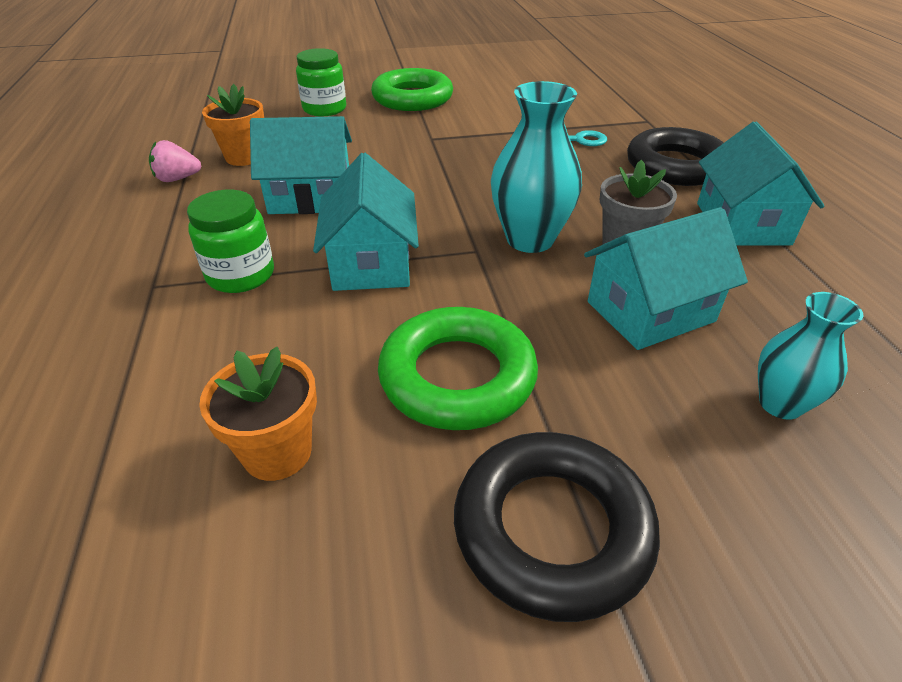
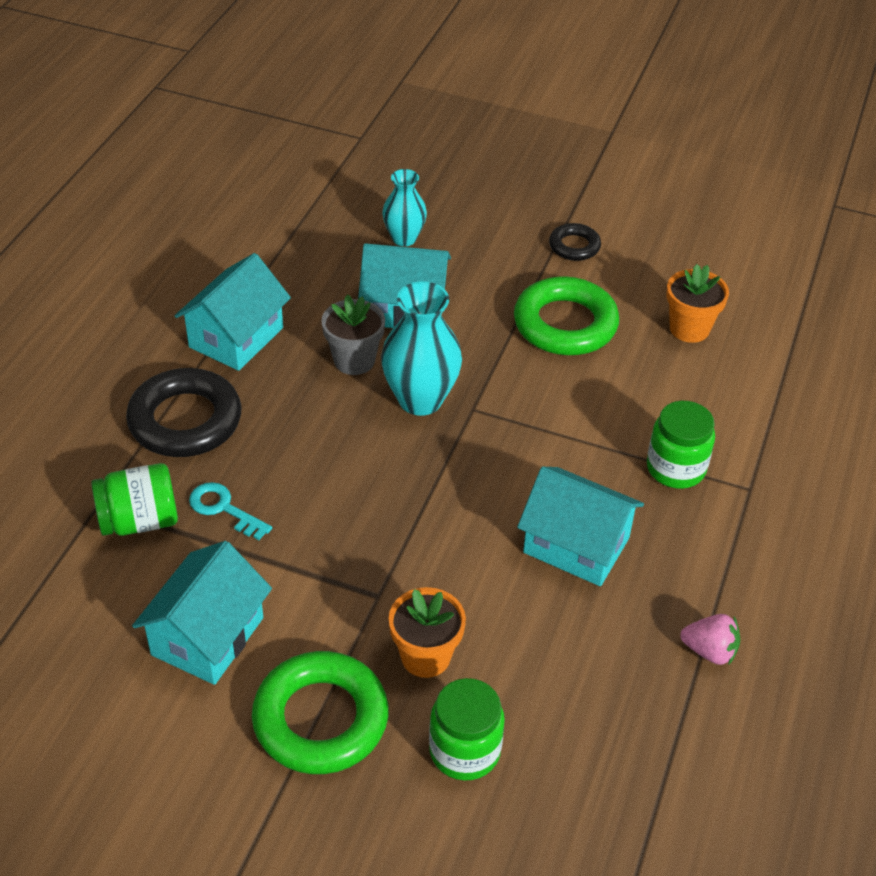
camera: 150 degrees left, 5 degrees up
(244, 157) = (621, 664): orange flower pot -> orange flower pot (425, 656)
(371, 262) = (565, 434): turquoise house -> turquoise house (207, 636)
(552, 529) = (574, 246): black ring -> black ring, size x0.52
(613, 122) = (139, 521): none -> green jar

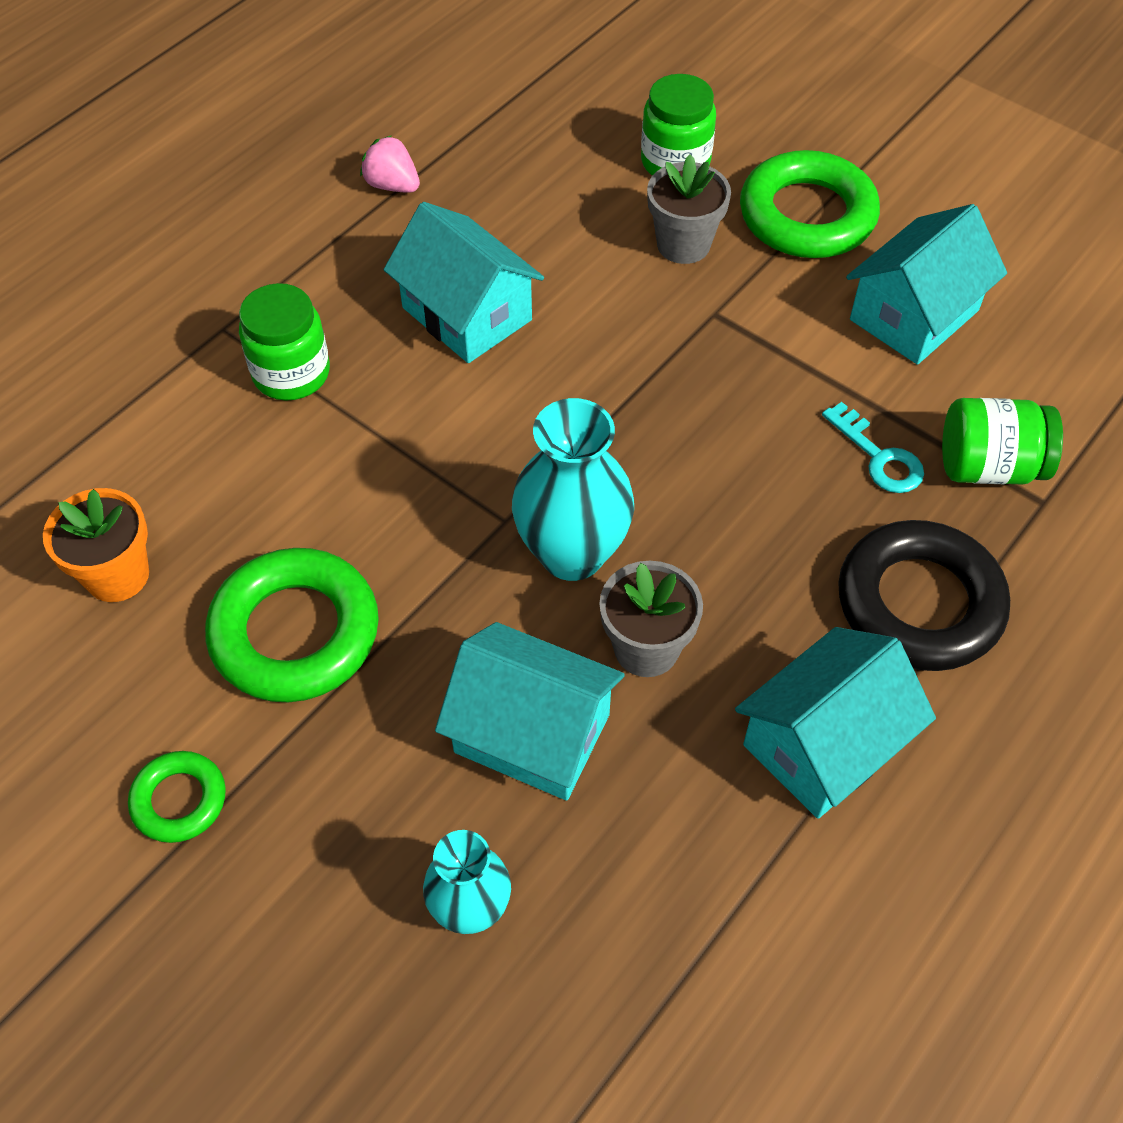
camera: 160 degrees left, 10 degrees up
(425, 656) = (683, 244): orange flower pot -> grey flower pot
(574, 246) = (179, 800): black ring -> green ring

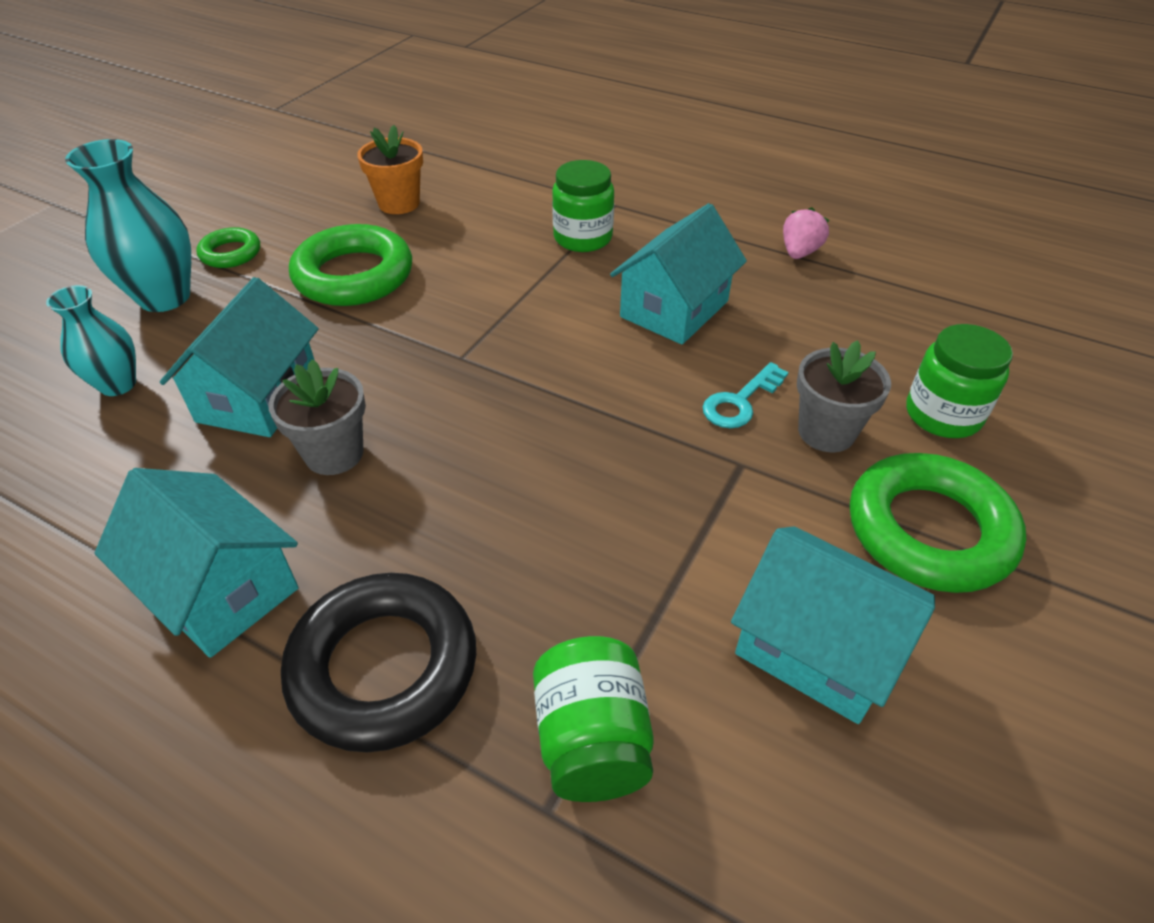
camera: 80 degrees right, 10 degrees down
(572, 553) = (431, 398): turquoise vase -> turquoise vase (164, 297)
(878, 457) = (582, 619): turquoise key -> turquoise key (740, 402)

